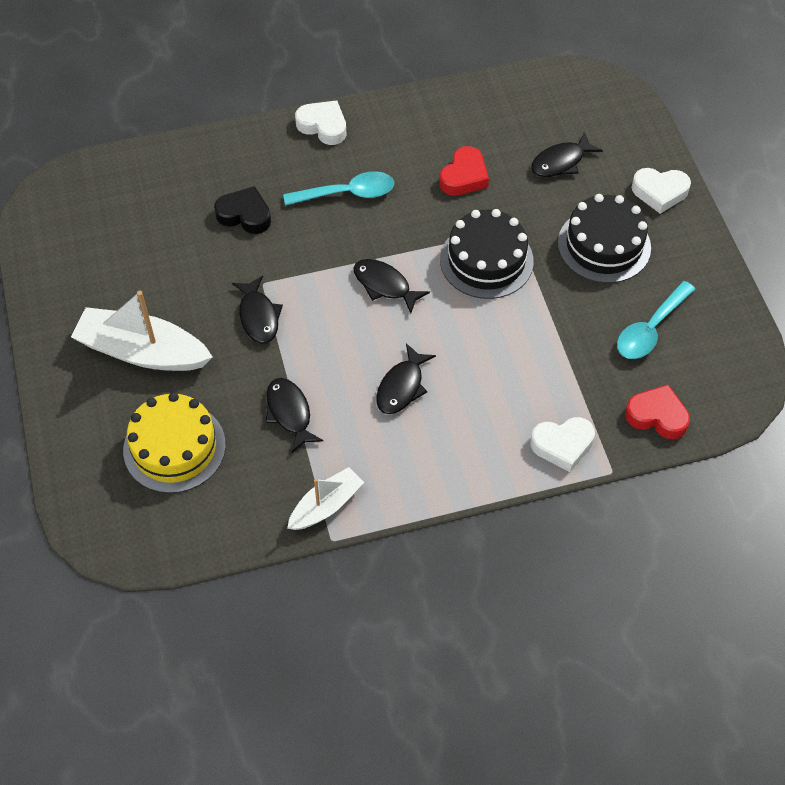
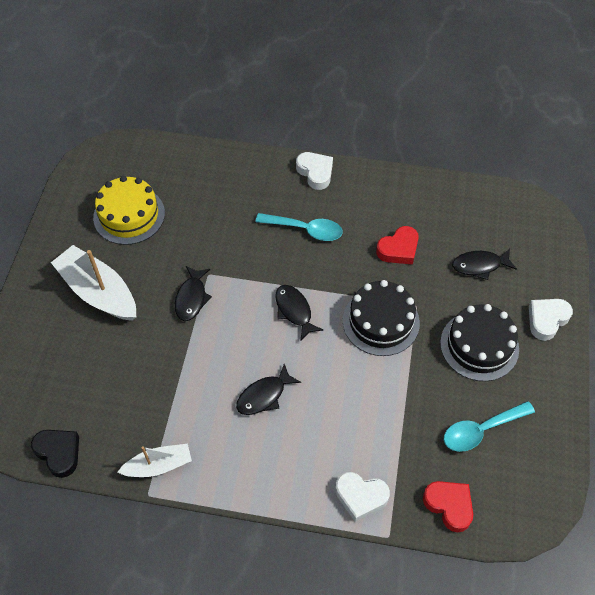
camera: 25 degrees right, 0 degrees up
(174, 447) = (79, 373): yellow cake -> yellow cake (129, 215)
(245, 215) = (224, 218): black heart -> black heart (59, 453)
(289, 413) = (172, 381): black fish -> none
(659, 192) = (547, 320): white heart -> white heart turned 105 degrees clockwise

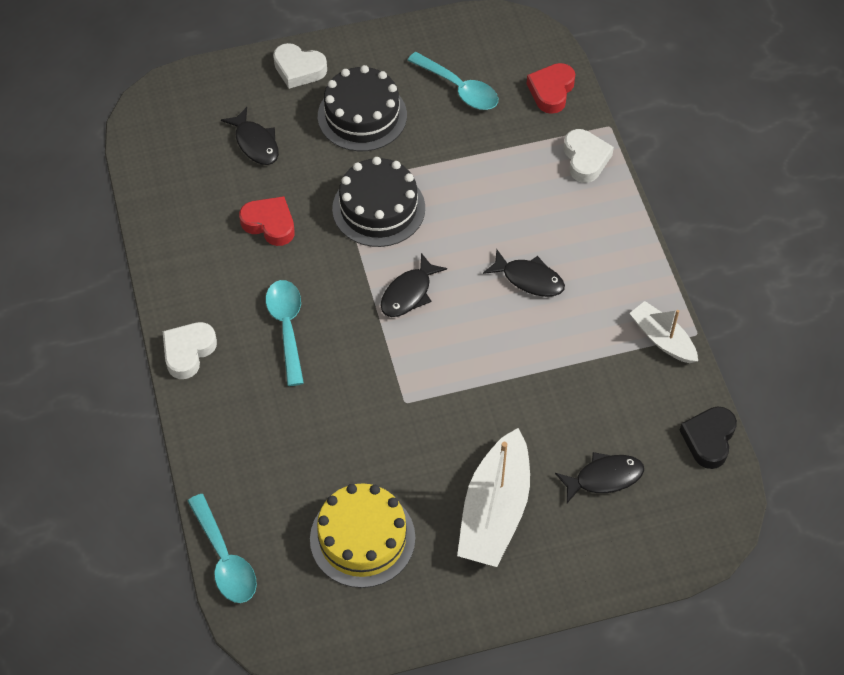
camera: 115 degrees left, 0 degrees up
(161, 147) = (225, 559): none -> turquoise spoon
(191, 298) = (448, 404): black fish -> black fish (604, 478)

